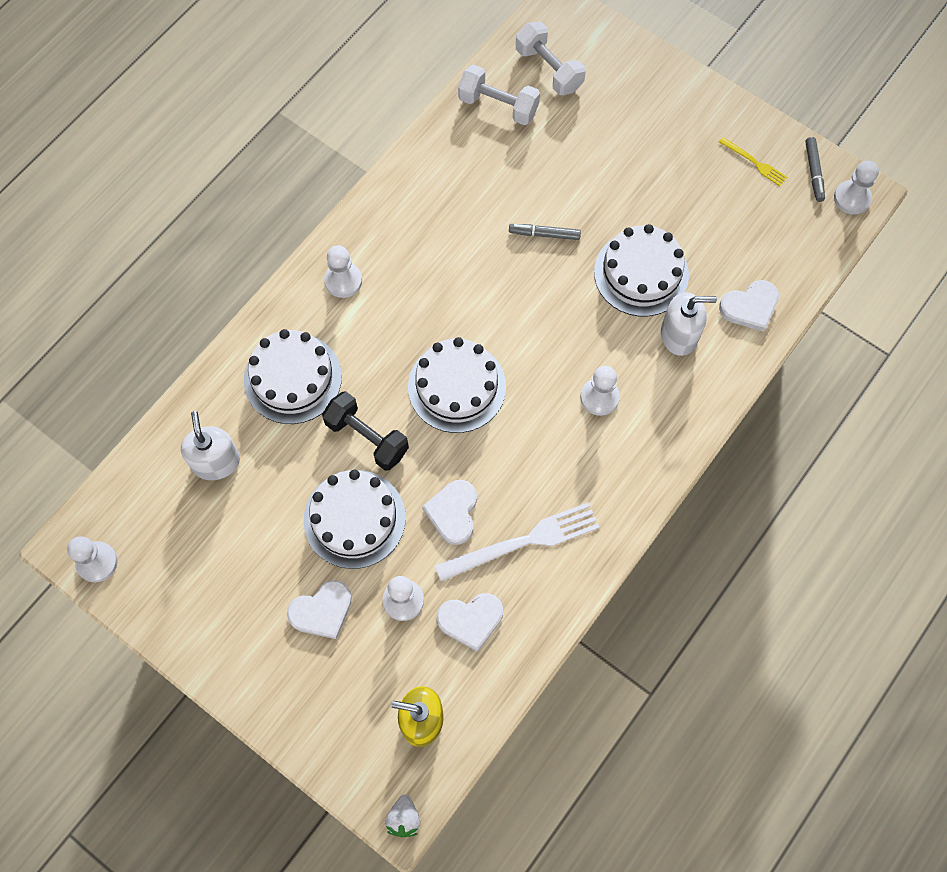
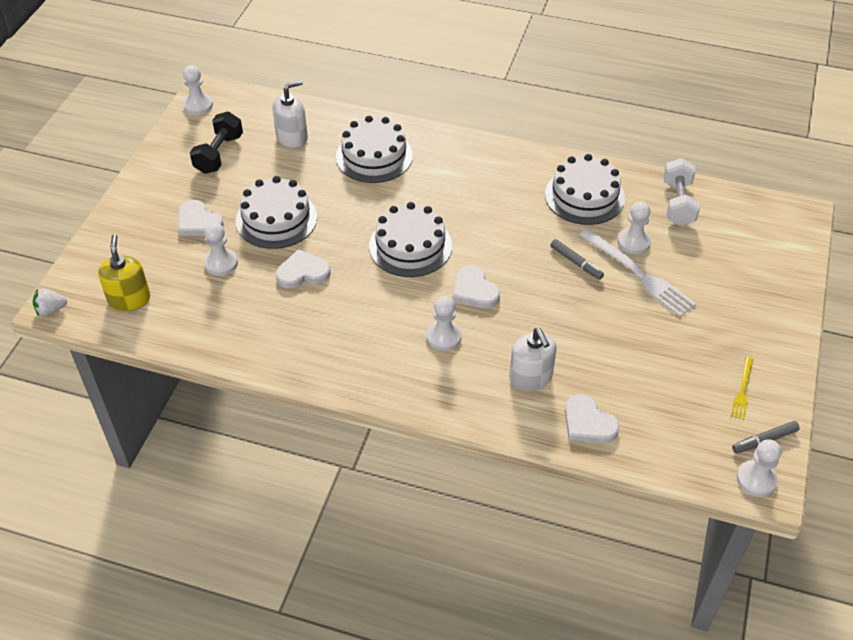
camera: 70 degrees right, 20 degrees down
(343, 281) = (467, 160): white pawn -> white pawn (633, 242)
(367, 437) = (344, 208): black dumbbell -> black dumbbell (219, 154)
(470, 620) = (217, 306): white heart -> white heart (474, 290)
(523, 542) = (294, 321): white fork -> white fork (638, 274)
(544, 234) = (576, 262): grey marker -> grey marker turned 150 degrees clockwise
(549, 69) = (735, 224): white dumbbell -> none
(641, 273) = (576, 335): white cake -> white cake (584, 196)

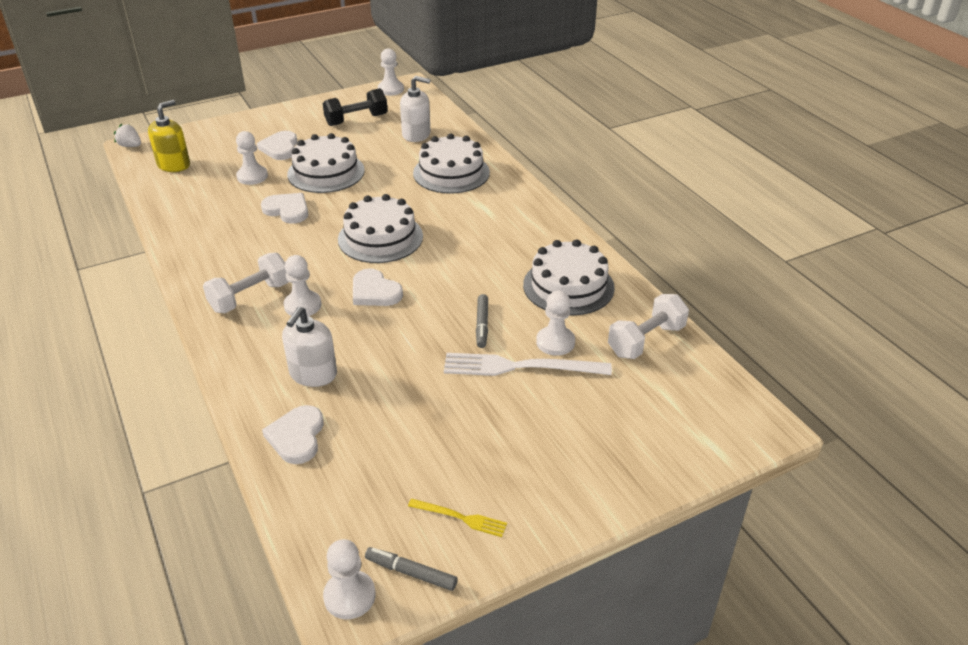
camera: 45 degrees right, 10 degrees down
(397, 359) = (250, 297): none -> white dumbbell
(474, 290) = (374, 292): white heart -> white heart turned 60 degrees counterclockwise
(638, 274) = (520, 367): white fork -> white fork turned 90 degrees clockwise
(742, 390) = (460, 518): yellow fork -> yellow fork turned 135 degrees counterclockwise

